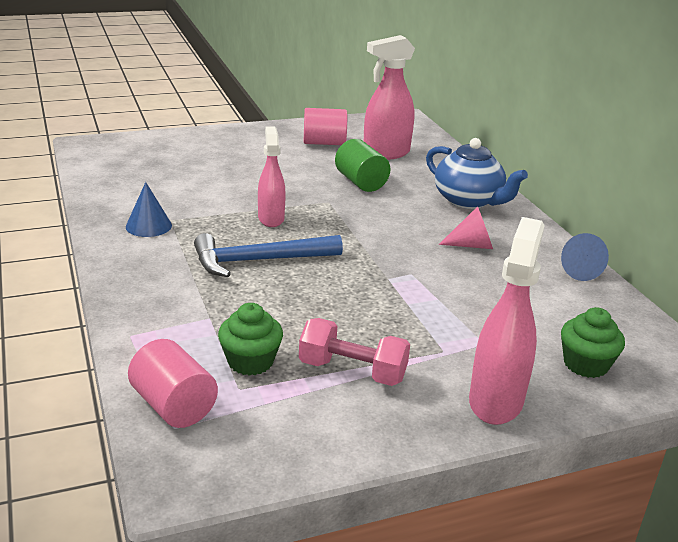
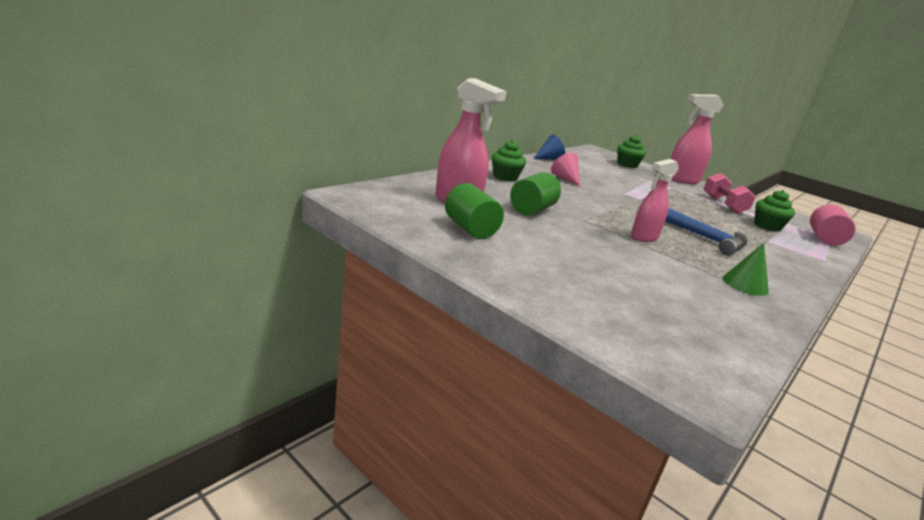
camera: 120 degrees left, 5 degrees down
(148, 226) = (745, 284): blue cone -> green cone
(324, 143) = (470, 229): pink cylinder -> green cylinder
(468, 200) = (505, 177): blue teapot -> green cupcake

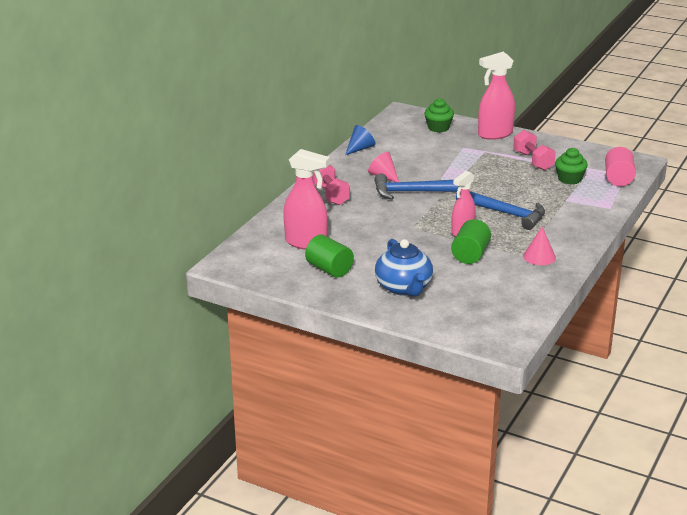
camera: 10 degrees left, 5 degrees up
(505, 177) = (330, 195): green cupcake -> pink dumbbell
(532, 210) = (367, 230): green cylinder -> green cylinder (470, 255)
(557, 270) = (404, 288): none -> blue teapot
(592, 195) = (413, 192): none -> blue hammer
(745, 284) = (539, 256): green cone -> pink cone

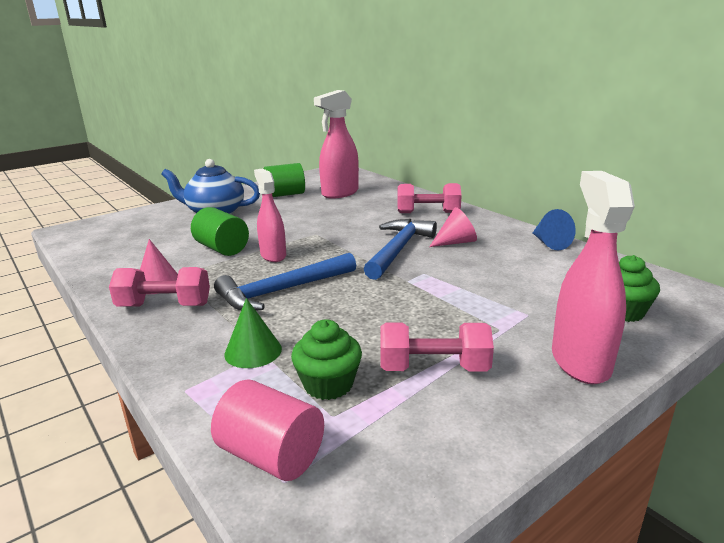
camera: 115 degrees right, 5 degrees down
(559, 242) = (164, 306): none -> pink dumbbell
(568, 202) = (253, 351): none -> green cone

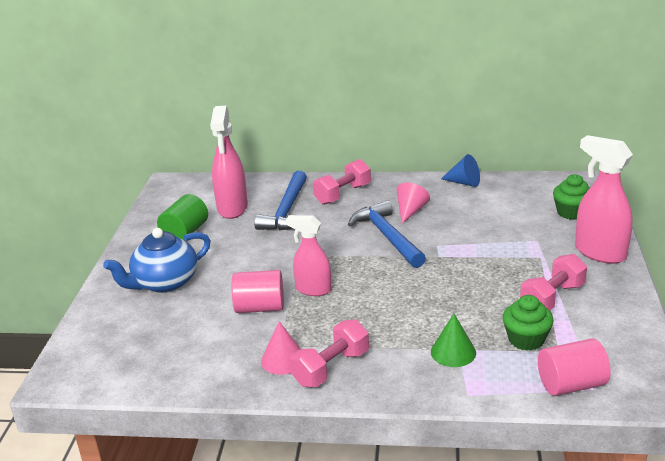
camera: 45 degrees left, 5 degrees up
(222, 249) = (260, 307): green cylinder -> pink cylinder
(282, 291) = (382, 309): blue hammer -> blue hammer (286, 211)

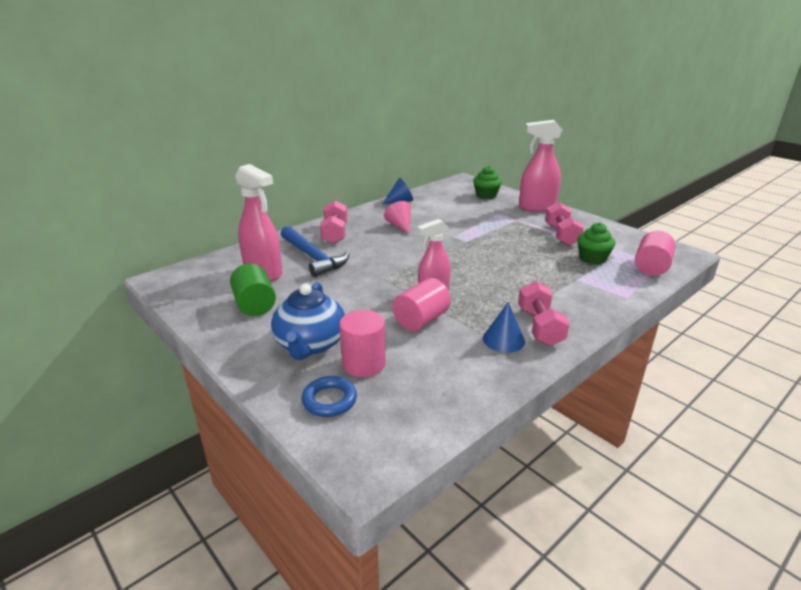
camera: 50 degrees left, 0 degrees up
(111, 327) = (329, 400): none -> blue ring
(168, 316) = (363, 364): none -> pink cylinder
(283, 359) = (503, 340): pink cone -> blue cone
(387, 236) = (415, 244): blue hammer -> none
(453, 352) = (577, 282): green cone -> none

